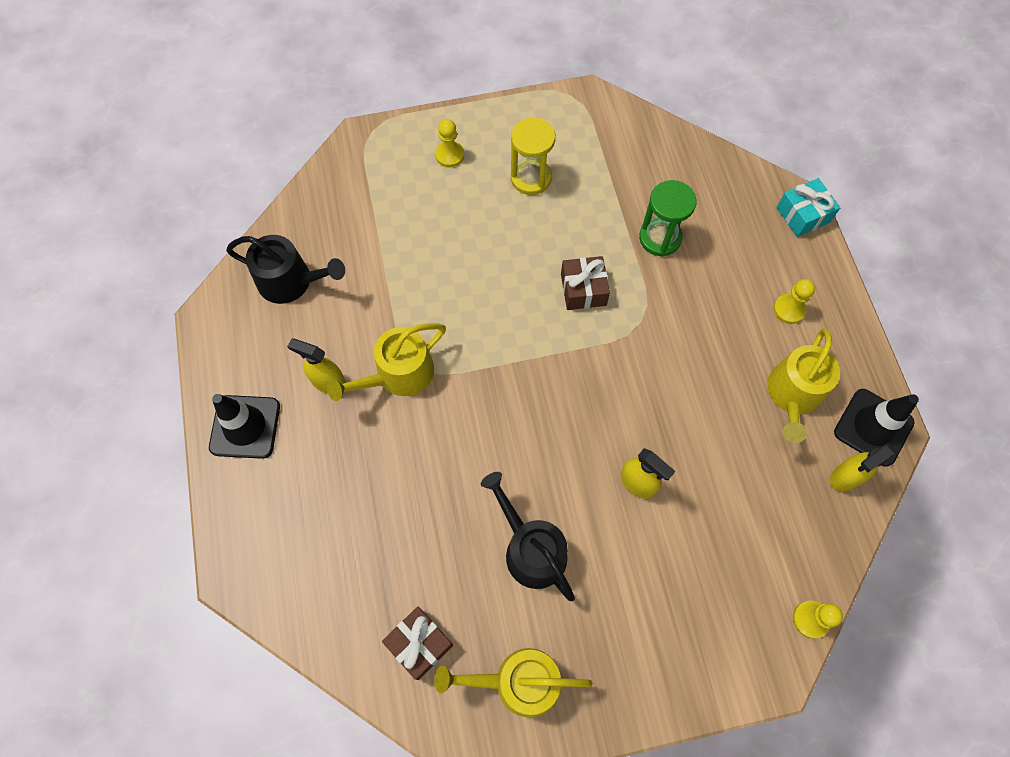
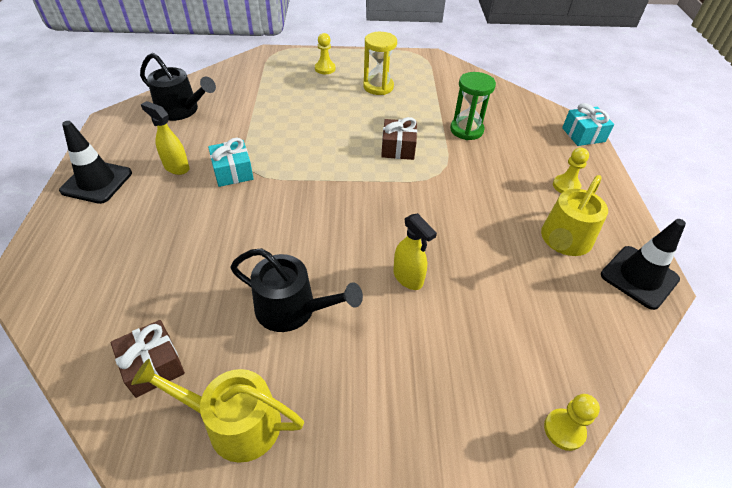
camera: 10 degrees right, 20 degrees down
(398, 374) = (233, 172): yellow watering can -> turquoise gift
(531, 549) = (292, 309): black watering can -> black watering can turned 135 degrees clockwise
(845, 477) = (610, 310): yellow spray bottle -> none

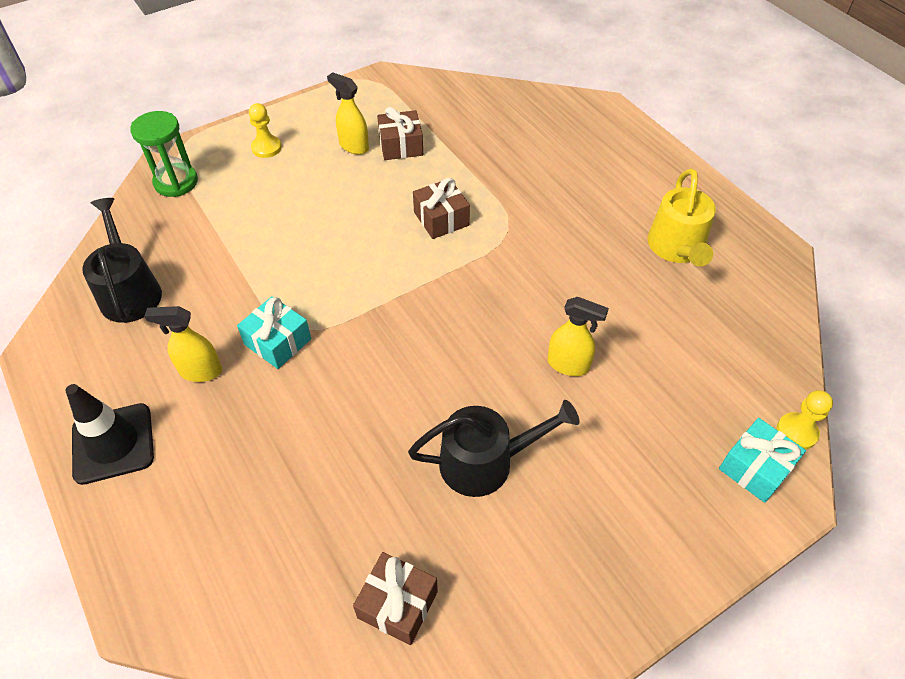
camera: 30 degrees left, 5 degrees up
(181, 110) = (129, 291): black watering can -> black watering can turned 105 degrees counterclockwise
(235, 423) = (528, 604): yellow watering can -> none
(378, 87) = (353, 146): yellow hourglass -> yellow spray bottle
(409, 97) = (401, 145): none -> brown gift
(466, 130) = (495, 161): green hourglass -> green hourglass (176, 182)
(566, 186) = (638, 184): yellow pawn -> none
(583, 135) = (613, 114): turquoise gift -> turquoise gift (755, 468)
(639, 277) = (761, 253): black traffic cone -> none

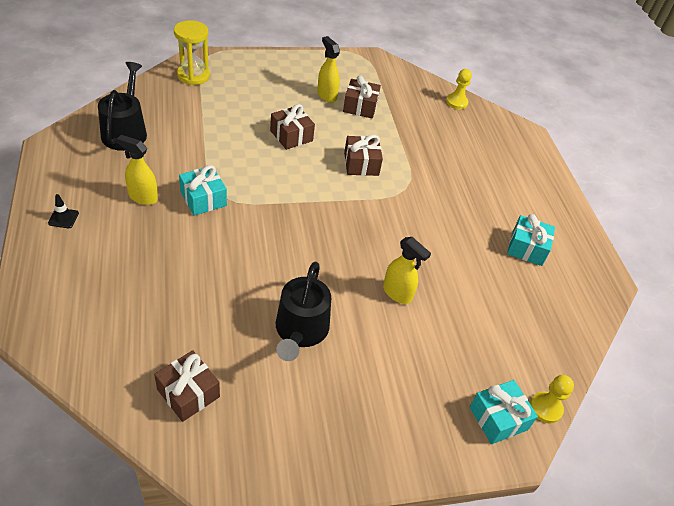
camera: 15 degrees right, 5 degrees down
(113, 443) = (63, 218): black traffic cone -> black traffic cone, size x0.44
(176, 182) = (193, 75): green hourglass -> yellow hourglass
(266, 148) = (266, 75): yellow pawn -> yellow pawn (456, 102)
(340, 215) = (291, 136): none -> brown gift
(485, 462) = (300, 330): black watering can -> black watering can turned 90 degrees clockwise
(677, 248) = (527, 248): yellow watering can -> turquoise gift

